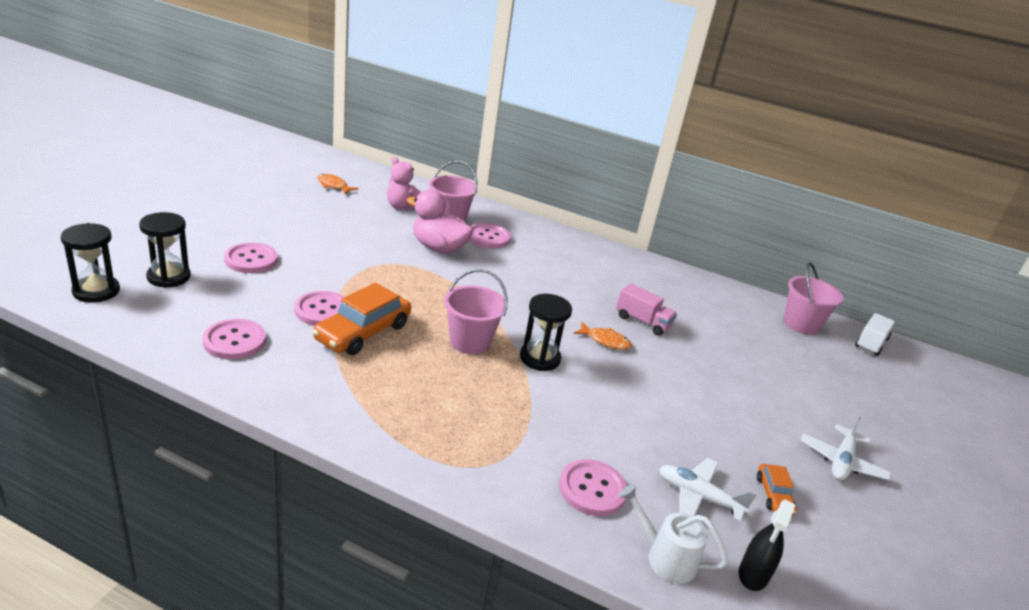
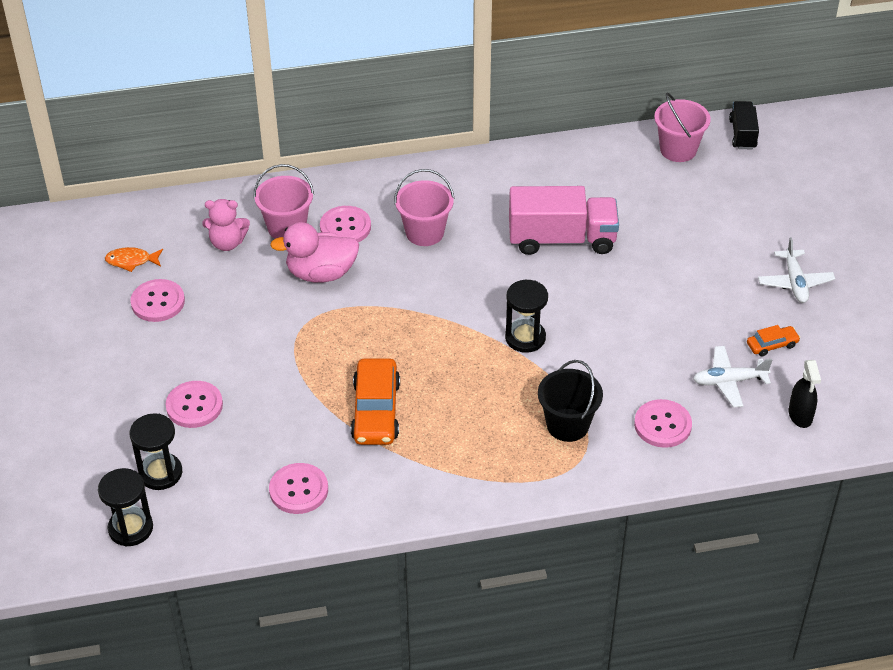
camera: 30 degrees left, 15 degrees up
(322, 310) = (320, 413): pink button -> pink button (158, 302)
(470, 341) = (460, 360): pink bucket -> pink bucket (424, 232)
(502, 433) = (567, 425): none -> black bucket
(605, 341) = (553, 283): orange fish -> none
(642, 322) = (562, 239): pink truck -> pink truck, size x1.83
(664, 557) = (743, 441): white watering can -> none
(773, 495) = (772, 345): orange car -> orange car turned 75 degrees counterclockwise
(871, 343) = (742, 134): white truck -> black truck

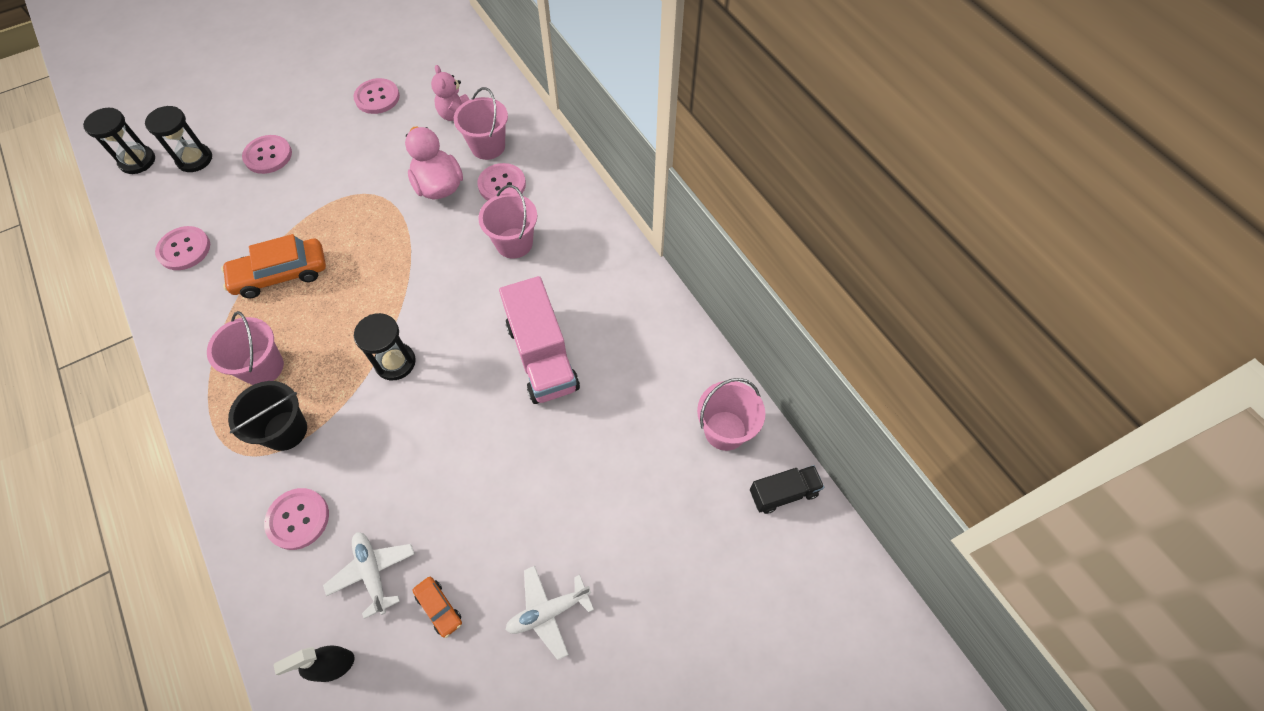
camera: 70 degrees right, 15 degrees up
(131, 261) = (419, 68): orange fish -> none
(488, 435) = (263, 367): none -> pink bucket

